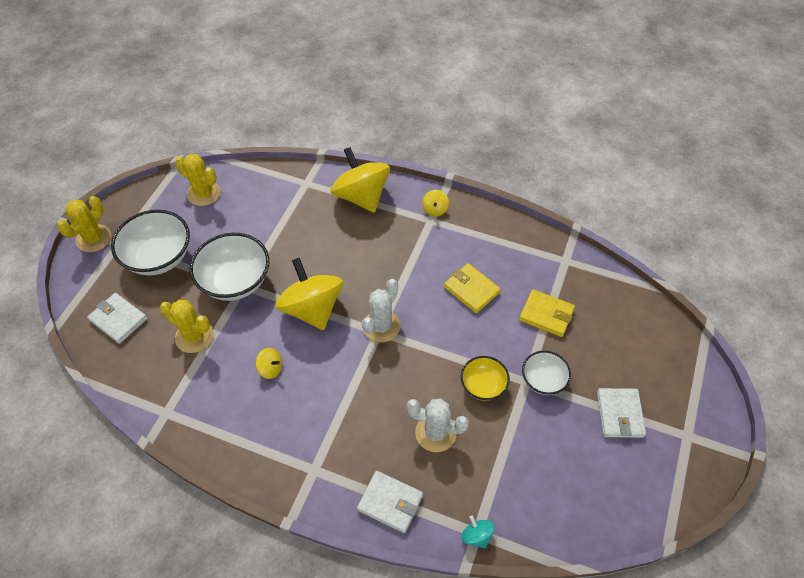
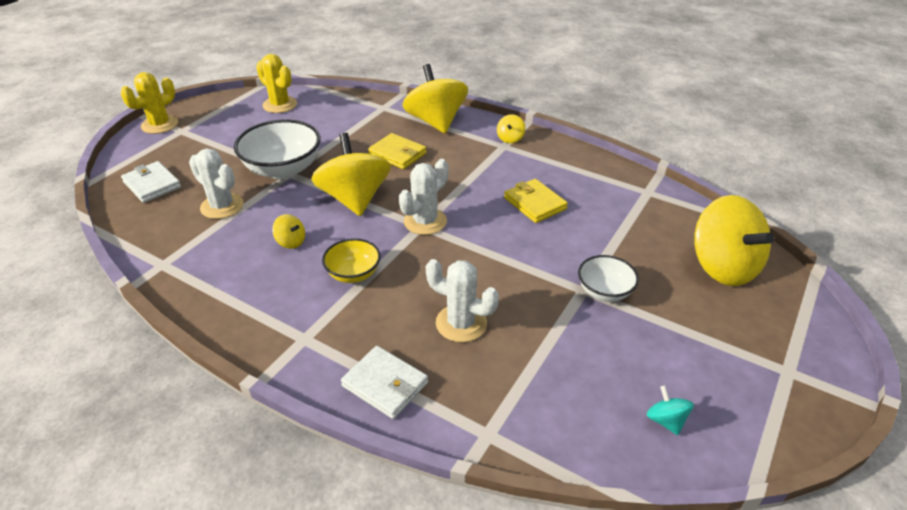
camera: 10 degrees right, 15 degrees down
(159, 257) = (215, 144): white bowl -> none
(194, 336) = (222, 206): yellow cactus -> white cactus
(476, 535) = (486, 437): turquoise spinning top -> turquoise spinning top (666, 420)
(483, 386) = (529, 287): yellow bowl -> yellow bowl (353, 274)
(546, 315) = (618, 234): yellow wallet -> yellow wallet (397, 154)
(619, 414) = (698, 337): white wallet -> none
(633, 338) = (723, 267): none -> yellow spinning top

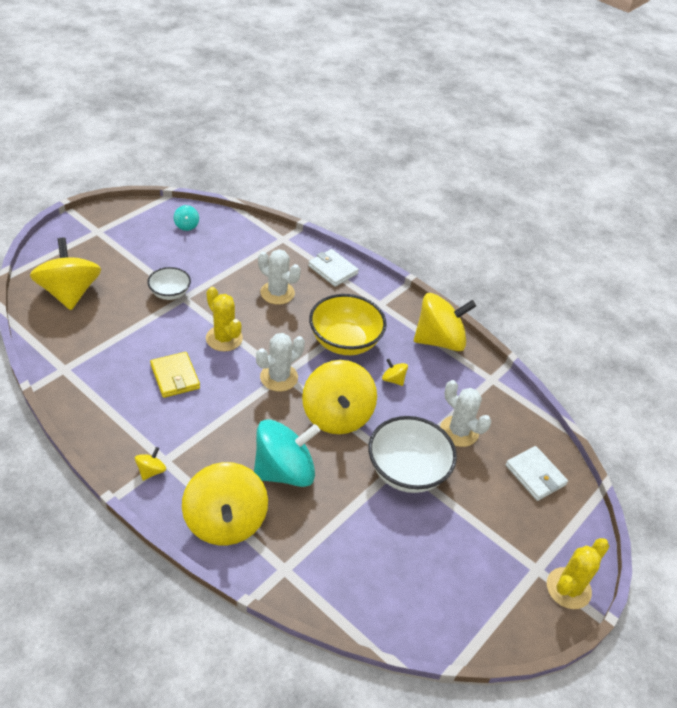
camera: 175 degrees left, 5 degrees up
(221, 300) = (439, 340): none -> yellow spinning top
(280, 105) = (422, 605): yellow cactus -> yellow cactus (224, 338)
(353, 274) = (344, 341): yellow bowl -> yellow bowl, size x1.75
(397, 154) = (284, 471): yellow wallet -> turquoise spinning top

